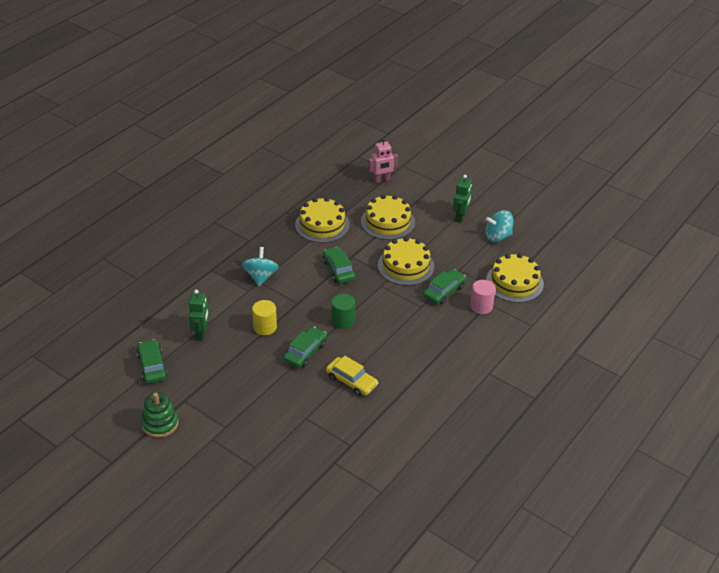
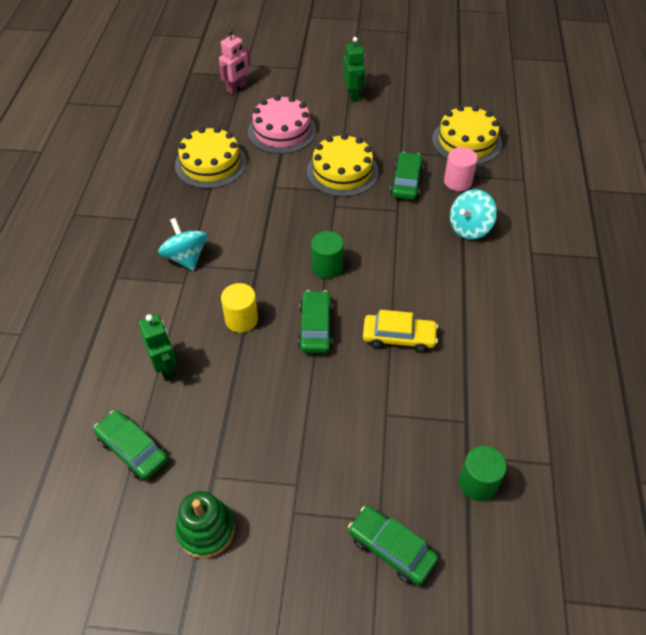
camera: 30 degrees left, 10 degrees up
(327, 478) = (478, 483): none -> green cylinder
(338, 270) = (272, 208): green car -> green car (391, 548)
(388, 222) = (282, 131): yellow cake -> pink cake
(497, 236) = (407, 100): turquoise spinning top -> turquoise spinning top (469, 228)

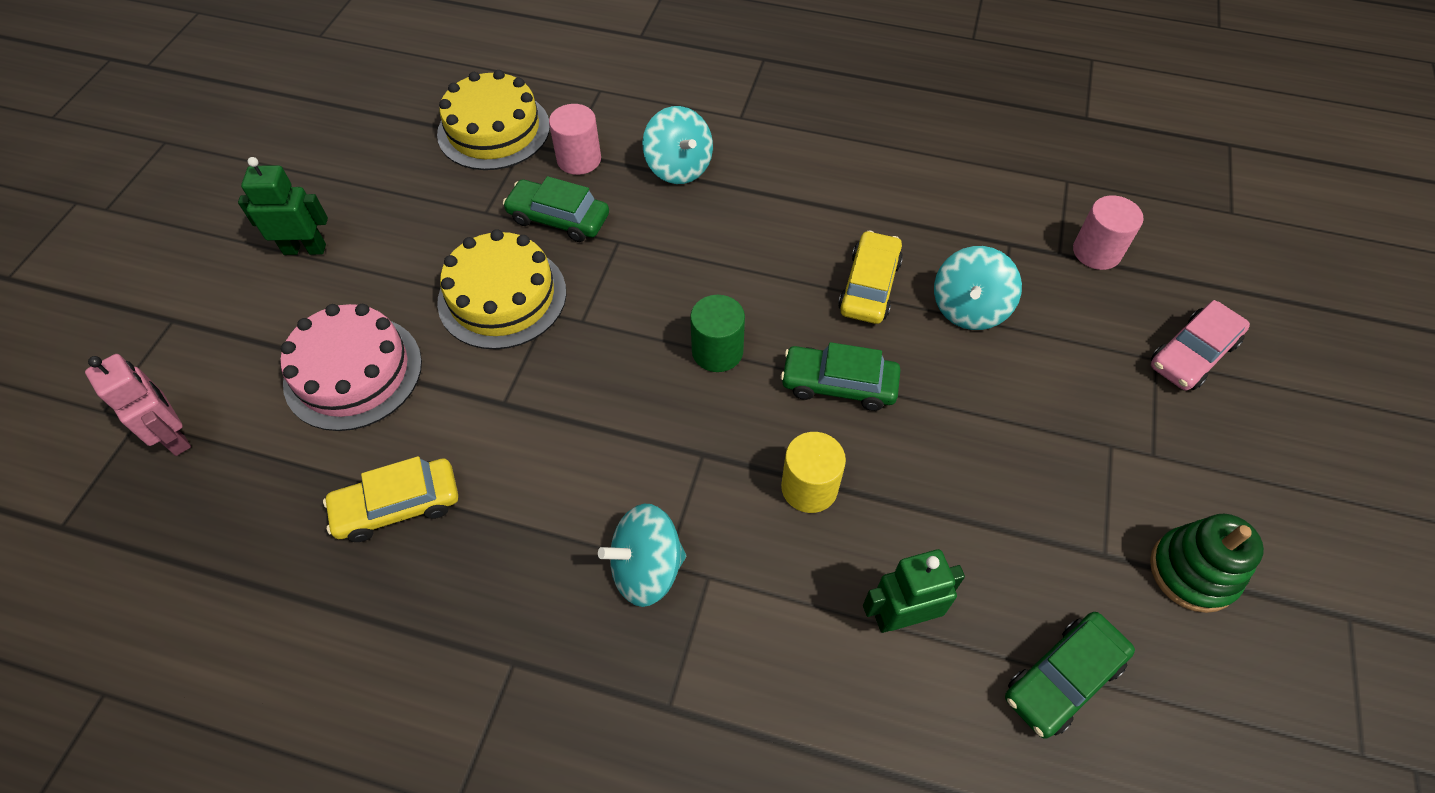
camera: 80 degrees left, 5 degrees up
(210, 164) = (397, 506): yellow cake -> yellow car
(391, 548) = (1192, 354): green car -> pink car
(395, 396) = (969, 308): none -> turquoise spinning top
(478, 483) = (1096, 252): green cylinder -> pink cylinder

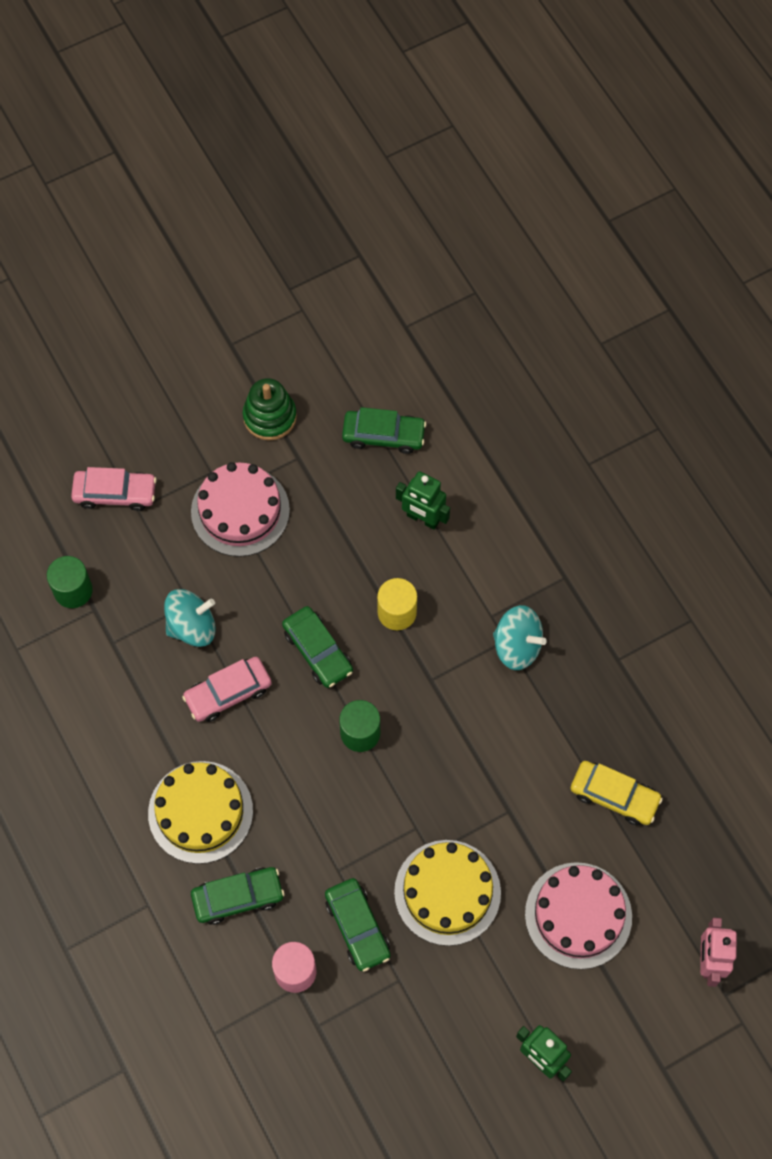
camera: 135 degrees left, 10 degrees up
(494, 130) = (327, 1063): yellow cake -> yellow cake (200, 812)
(679, 167) = (238, 897): turquoise spinning top -> green car
(869, 286) = (228, 693): yellow car -> pink car
(1076, 443) = (240, 511): none -> pink cake
(1096, 252) = (73, 590): pink cylinder -> green cylinder

